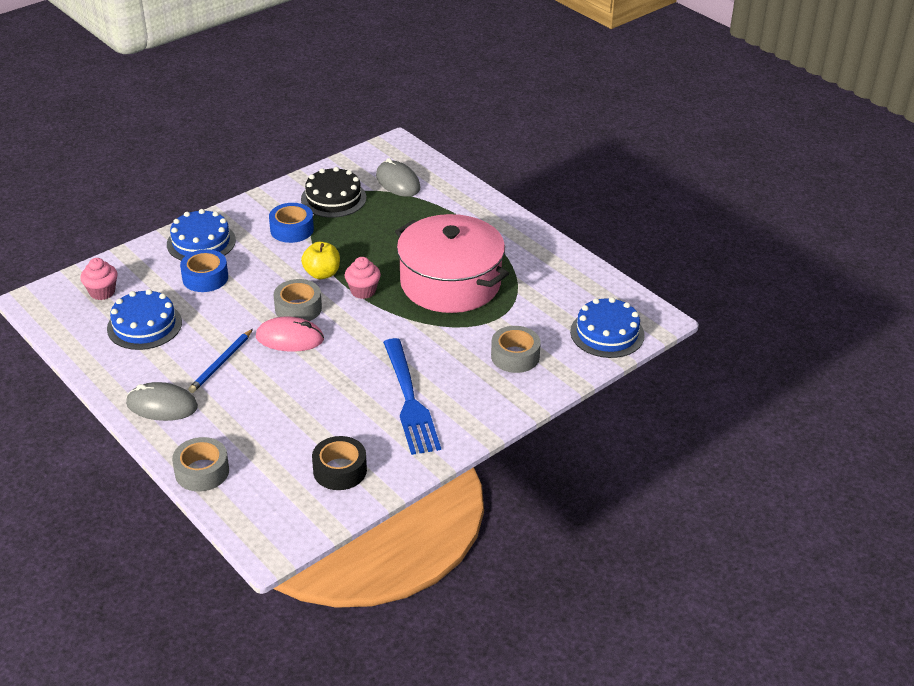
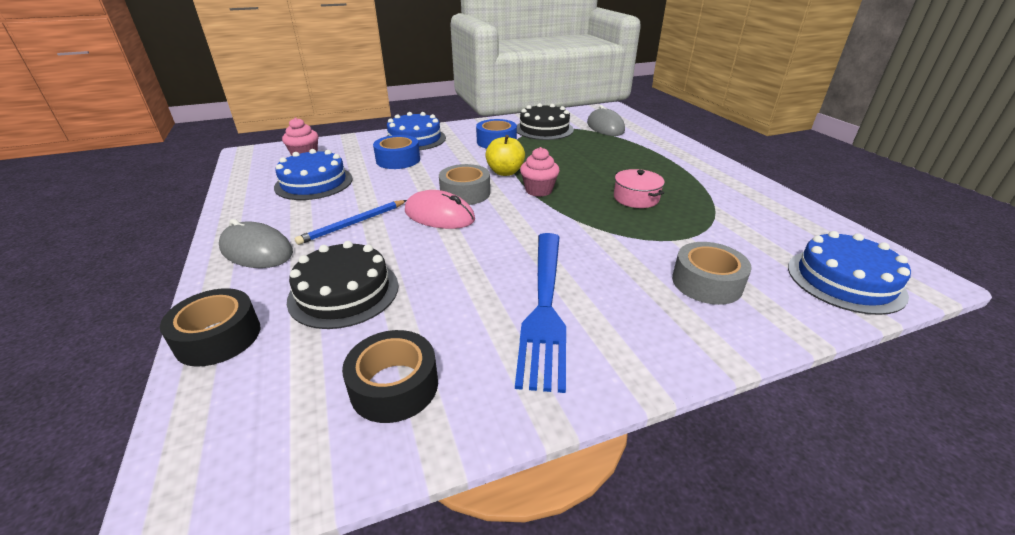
camera: 20 degrees right, 5 degrees down
(202, 471) = (218, 337): grey tape -> black tape
(262, 422) = (344, 292): none -> black cake
(450, 283) = (636, 198): pink pot -> pink pot, size x0.40

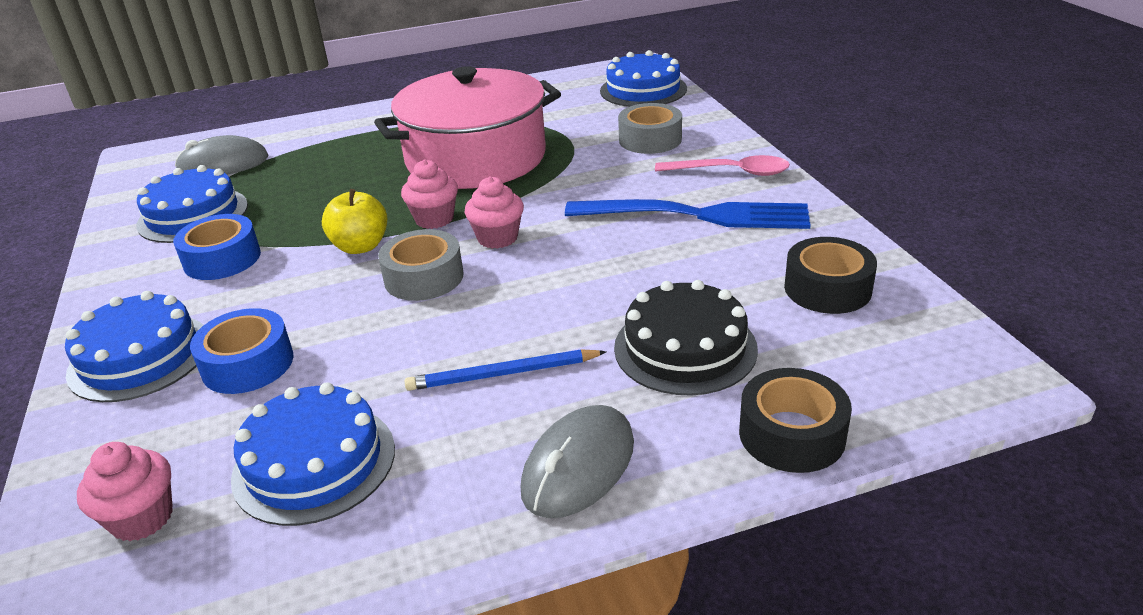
camera: 85 degrees left, 0 degrees up
(353, 224) = (503, 374): blue pencil -> blue pencil turned 120 degrees clockwise
(439, 215) = (491, 294): pink mouse -> none
(511, 213) = (497, 238): none -> pink cupcake
(544, 129) = (193, 215): black cake -> blue cake
(636, 198) = (476, 158): pink pot -> pink pot, size x2.49
(643, 337) = (731, 172): none -> pink spoon

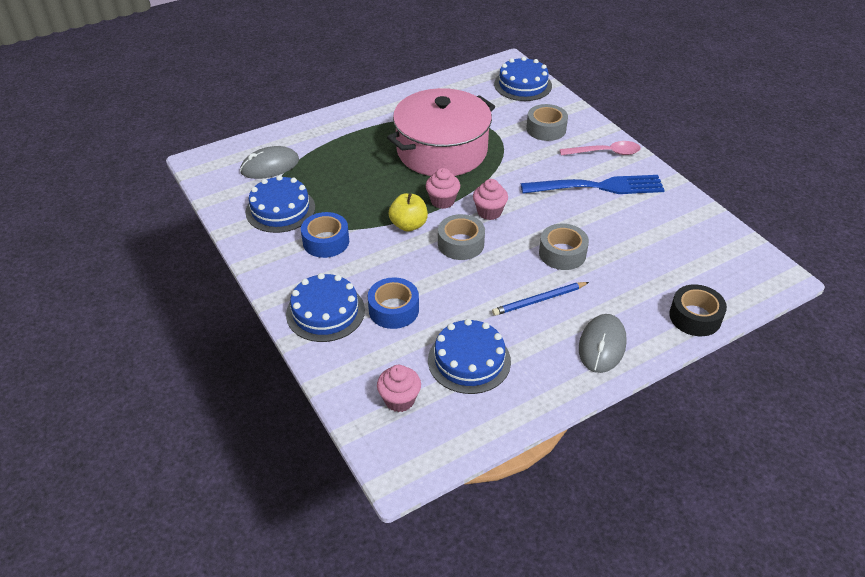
camera: 15 degrees left, 10 degrees up
(585, 304) = (562, 253): none -> grey tape
(685, 348) = (626, 275): black cake -> none
(827, 288) = (685, 231): black tape -> none

